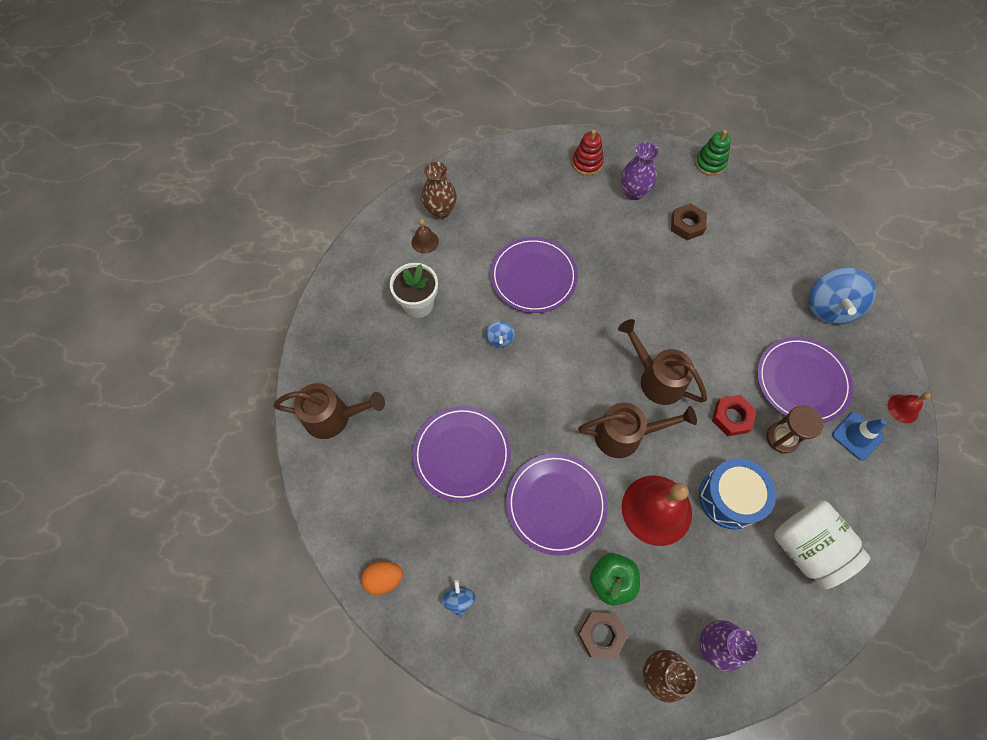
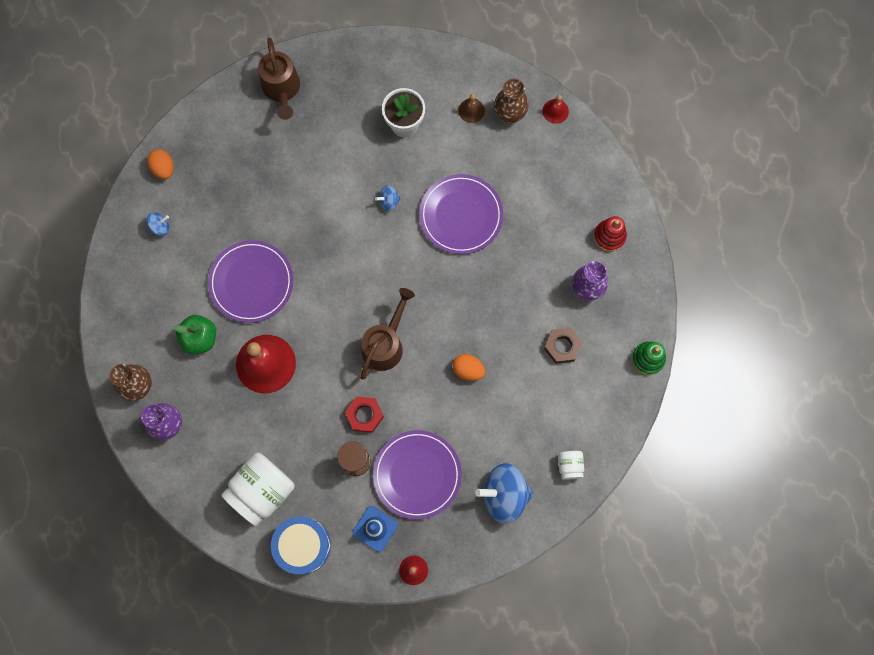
camera: 75 degrees right, 10 degrees up
(450, 174) = (555, 111): none -> red bell
(462, 454) = (275, 198): purple plate -> none
(601, 635) = (157, 338): brown nut -> none
(625, 435) = (325, 327): brown watering can -> none
(697, 309) = (468, 370): none -> orange egg
(730, 497) = (290, 422): blue drum -> blue drum (303, 546)
(805, 247) = (569, 466): none -> white jar

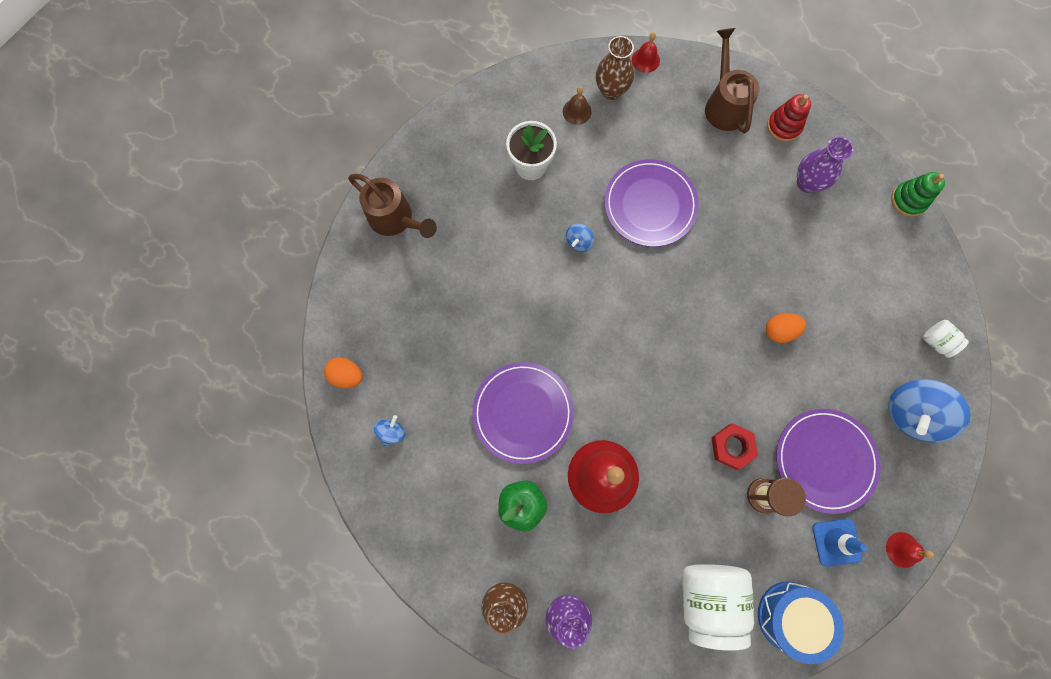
camera: 40 degrees left, 0 degrees up
(385, 344) = (690, 367): brown watering can -> brown watering can (724, 104)
(562, 346) = (834, 246): brown nut -> none

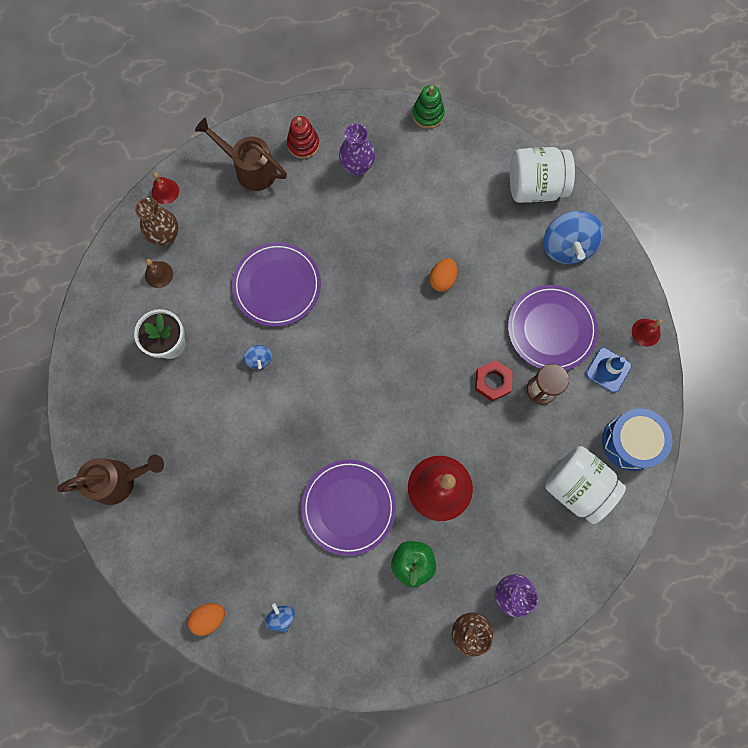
camera: 50 degrees left, 0 degrees up
(936, 341) = (535, 187): white jar -> white jar, size x2.11

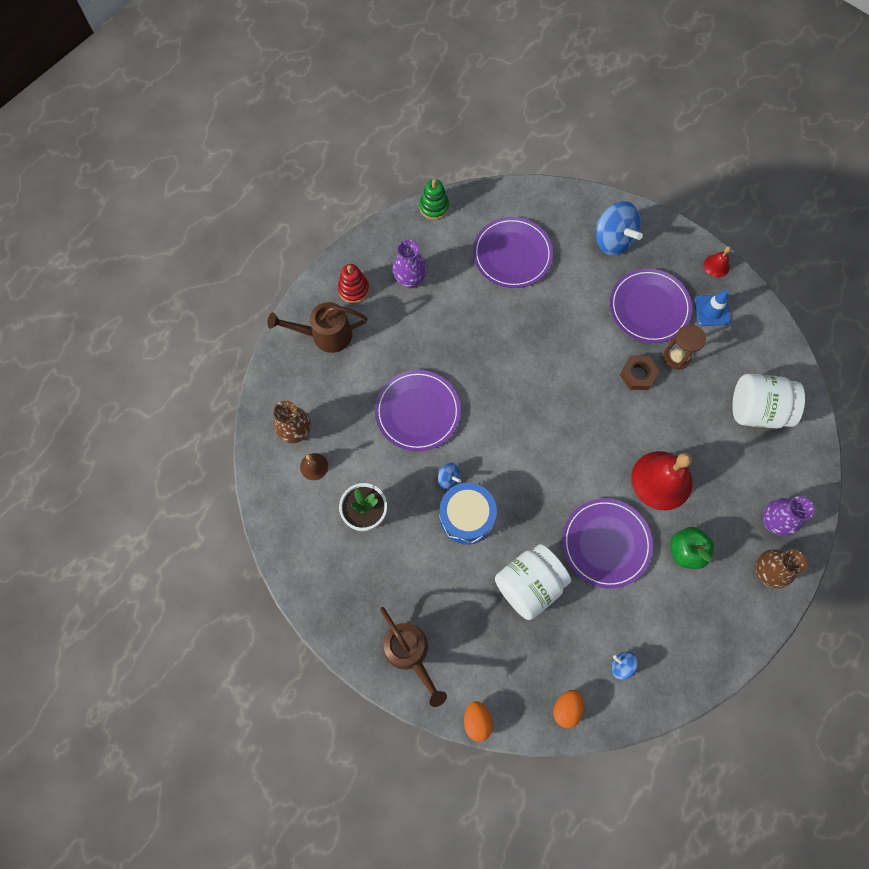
camera: 35 degrees left, 5 degrees down
(119, 480) = (409, 653): brown watering can -> brown watering can turned 105 degrees clockwise
(165, 191) = (268, 397): red bell -> none
(442, 279) = (541, 323): orange egg -> orange egg (477, 721)
(464, 201) = (512, 254): none -> purple plate
(492, 382) = (637, 375): red nut -> brown nut
(535, 187) = (556, 211): white jar -> white jar (529, 585)
(630, 442) = (768, 352): blue drum -> blue drum (466, 517)

